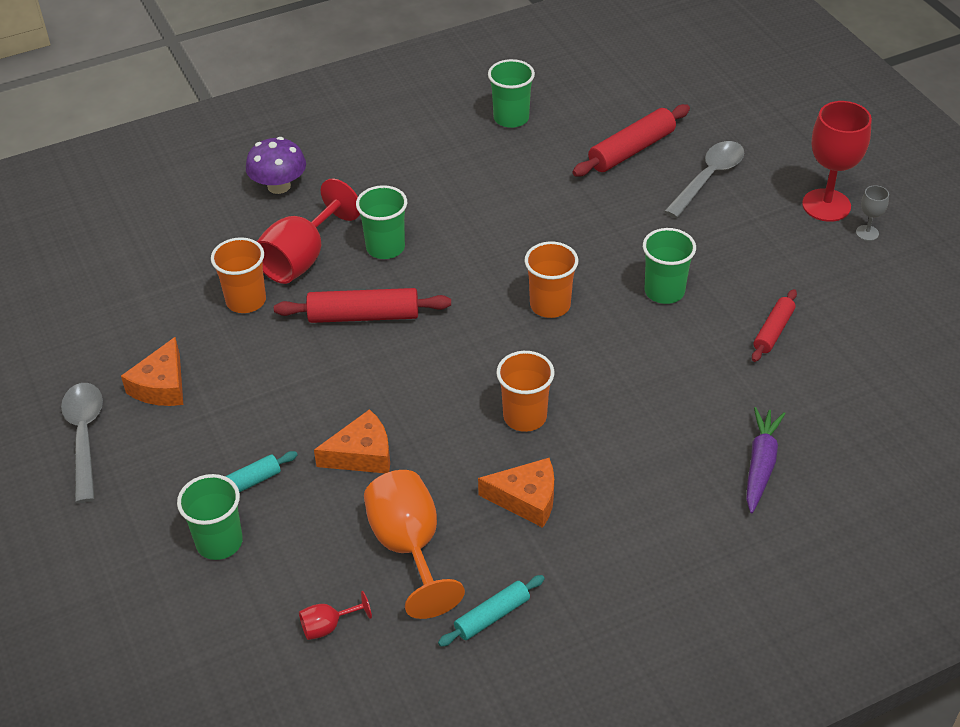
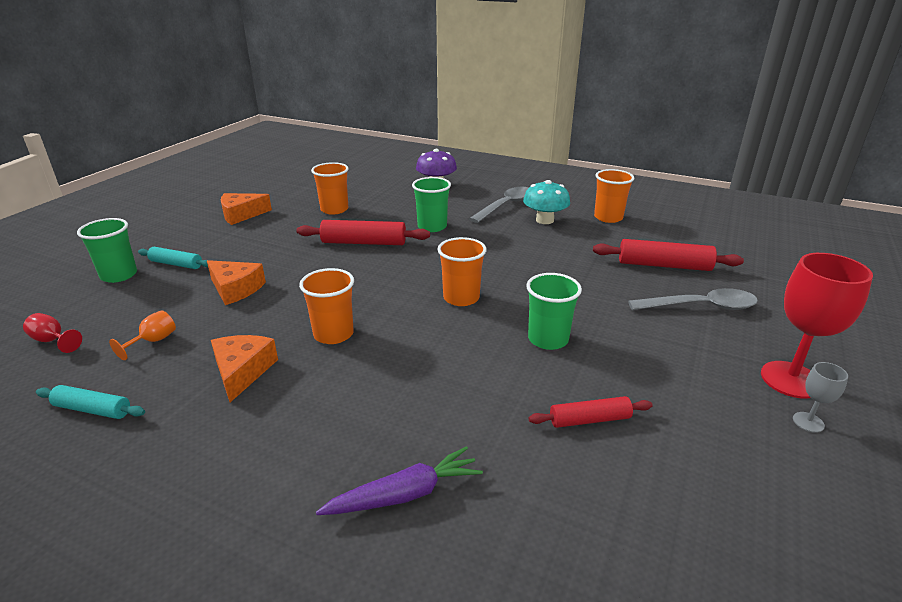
camera: 50 degrees right, 15 degrees down
(84, 437) = (183, 212): grey spoon -> grey spoon (505, 206)
(301, 258) = (388, 210): red goblet -> none
(363, 316) = (363, 243): red rolling pin -> red rolling pin turned 45 degrees counterclockwise
(409, 547) = (153, 341): orange goblet -> orange goblet, size x0.46
(466, 162) = (544, 220): none -> turquoise mushroom
(511, 118) = (608, 217): green cup -> orange cup
(526, 499) = (242, 371): orange cheese -> orange cheese turned 150 degrees counterclockwise

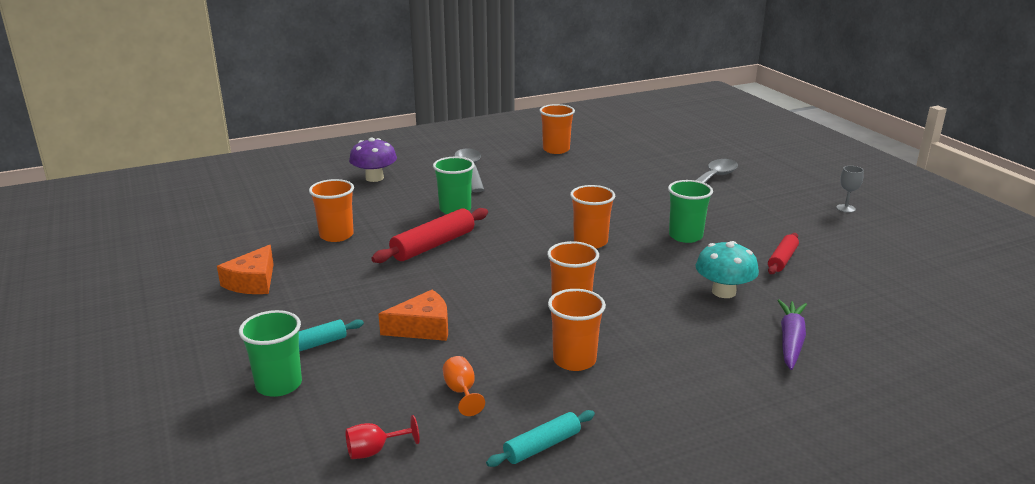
camera: 50 degrees left, 5 degrees down
(242, 371) = (574, 360): orange cheese -> orange cup
(544, 220) = (521, 169): turquoise mushroom -> turquoise mushroom (723, 292)
(664, 265) = (649, 165): red rolling pin -> none
(790, 379) = (808, 194): red goblet -> none

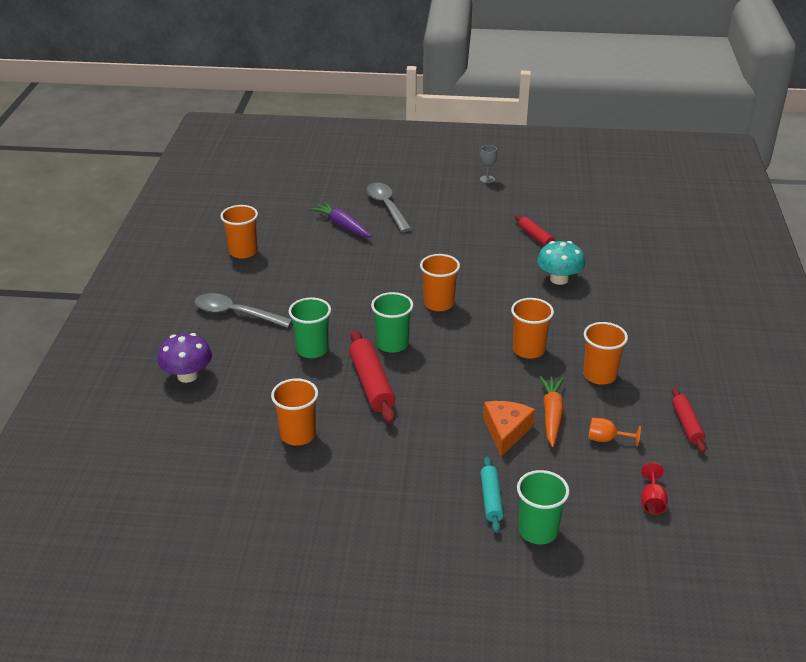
camera: 60 degrees left, 10 degrees up
(252, 282) = (348, 511): orange cheese -> none
(473, 347) = (551, 415): none -> orange carrot
(542, 446) = (687, 424): turquoise rolling pin -> red rolling pin
(685, 236) = (468, 259): green cup -> green cup (392, 344)
(790, 340) = (634, 282): purple carrot -> purple carrot (342, 225)

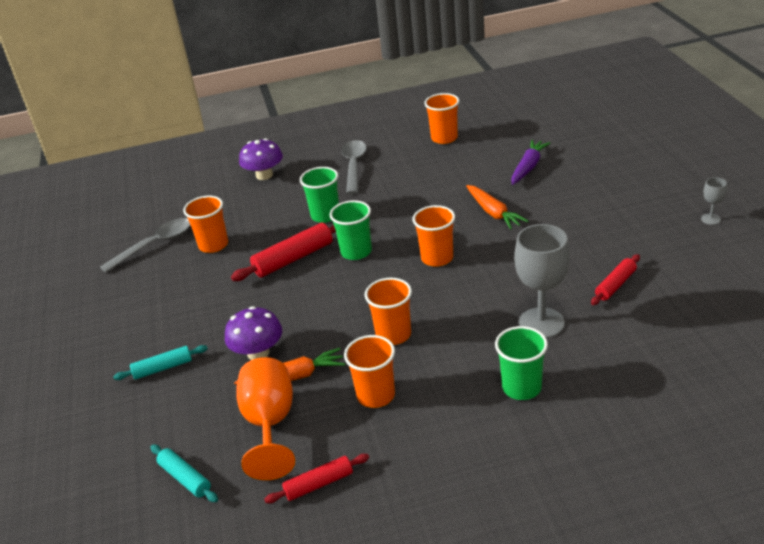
camera: 75 degrees right, 0 degrees up
(387, 207) = (586, 178): grey spoon -> grey spoon (155, 245)
(396, 260) = (493, 213): none -> orange carrot
(506, 431) = (258, 353): orange cheese -> purple mushroom
(538, 531) = (128, 407): green cup -> green cup (521, 387)
(559, 279) = (541, 323): turquoise mushroom -> grey goblet
(606, 439) = (270, 424): orange goblet -> orange goblet, size x2.15
(652, 501) = (185, 478): red goblet -> turquoise rolling pin

